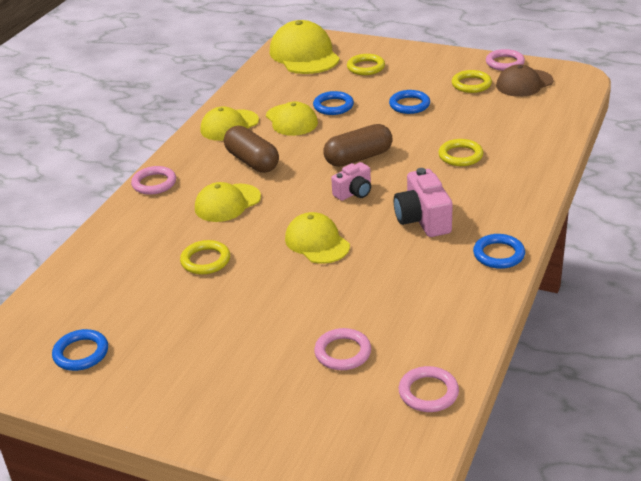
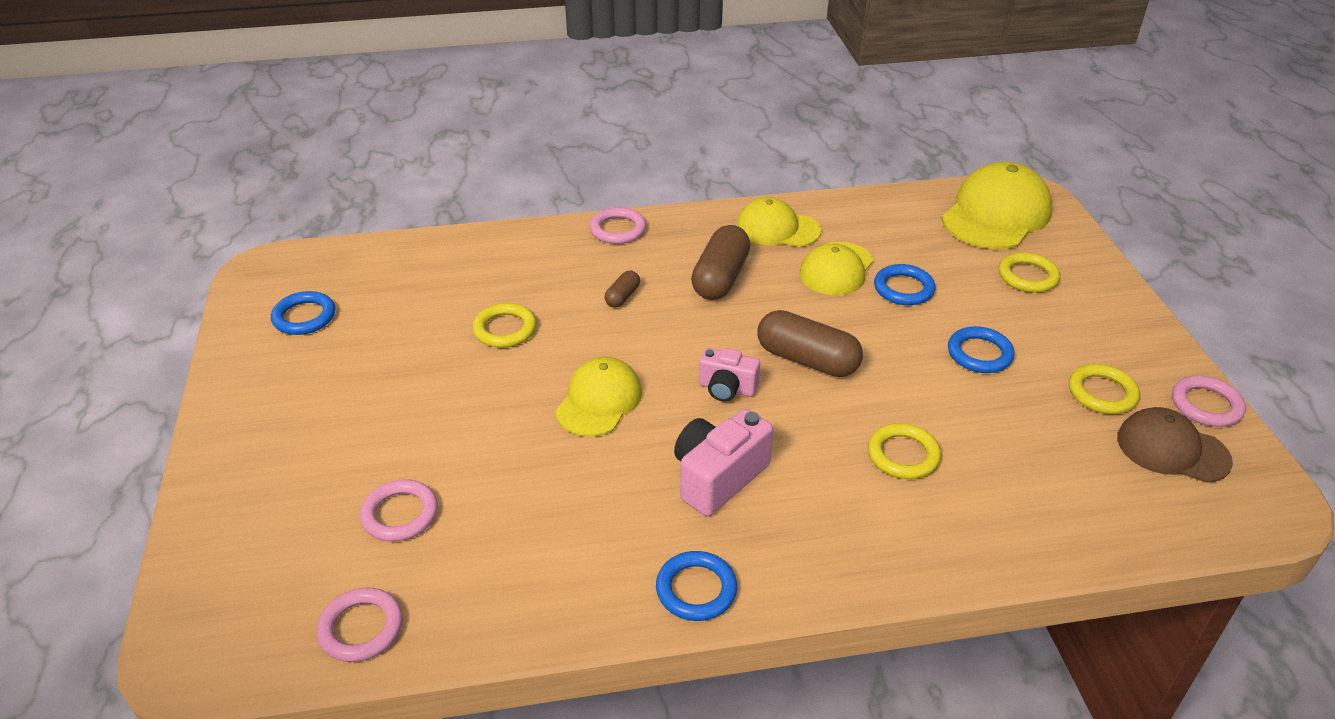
camera: 55 degrees right, 5 degrees up
(227, 203) = (622, 297): yellow cap -> brown capsule

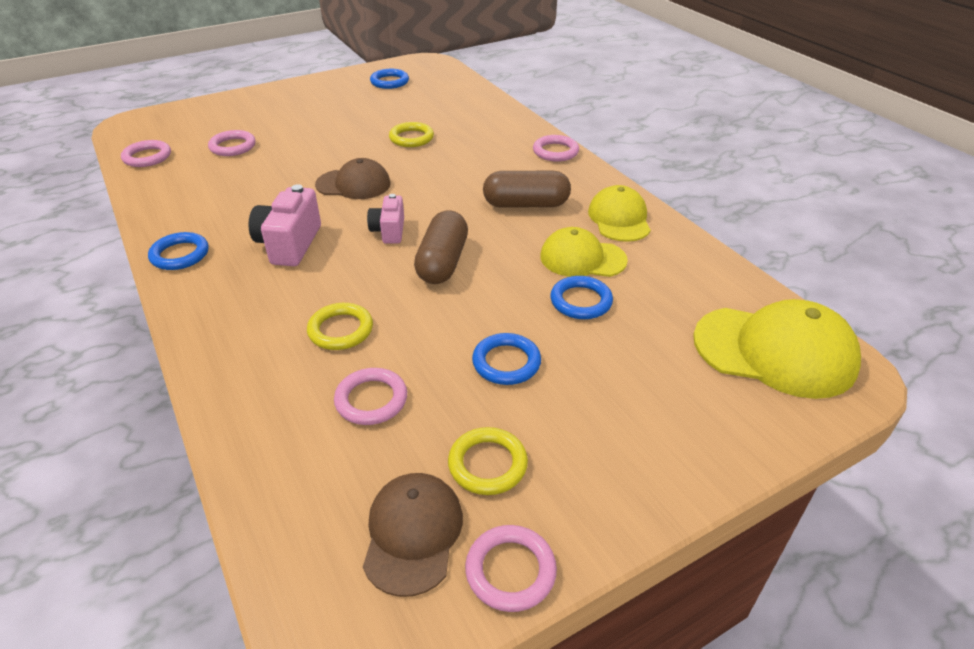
camera: 70 degrees right, 0 degrees up
(599, 401) = (353, 184): yellow cap -> brown cap
(622, 297) = (473, 170): brown capsule -> none
(718, 477) = (289, 244): pink camera -> pink camera turned 105 degrees counterclockwise
(1014, 448) = (371, 400): none -> pink ring
(1028, 276) = (669, 387): yellow ring -> none

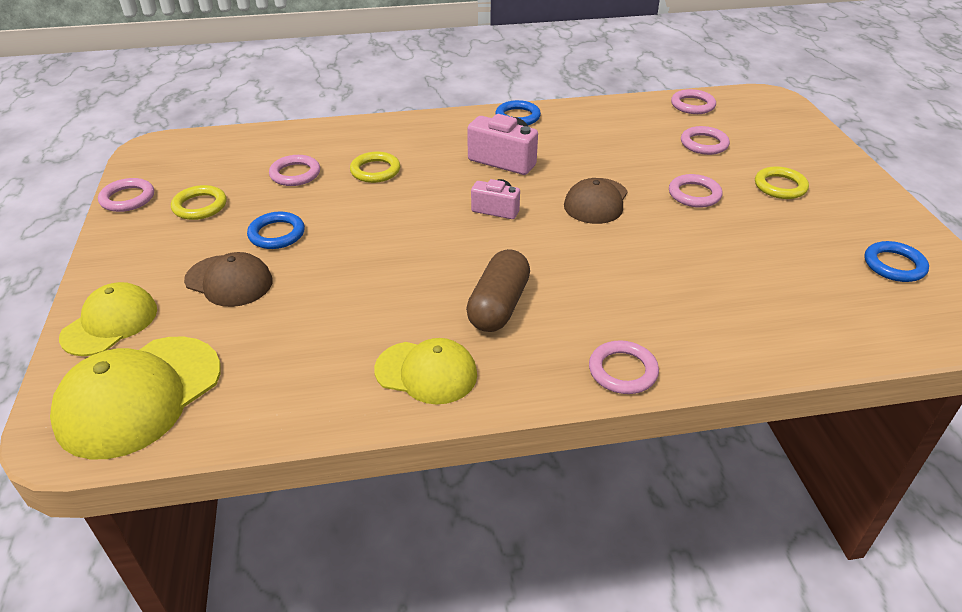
camera: 110 degrees right, 0 degrees up
(325, 145) = (694, 194): none -> pink ring
(411, 138) = (698, 254): yellow ring -> yellow ring (780, 186)
(413, 534) = (184, 173): brown cap -> brown cap (229, 281)
(442, 262) = (427, 229): brown capsule -> none
(581, 301) = (311, 294): blue ring -> none
(582, 258) = (373, 316): yellow cap -> yellow cap (110, 323)

